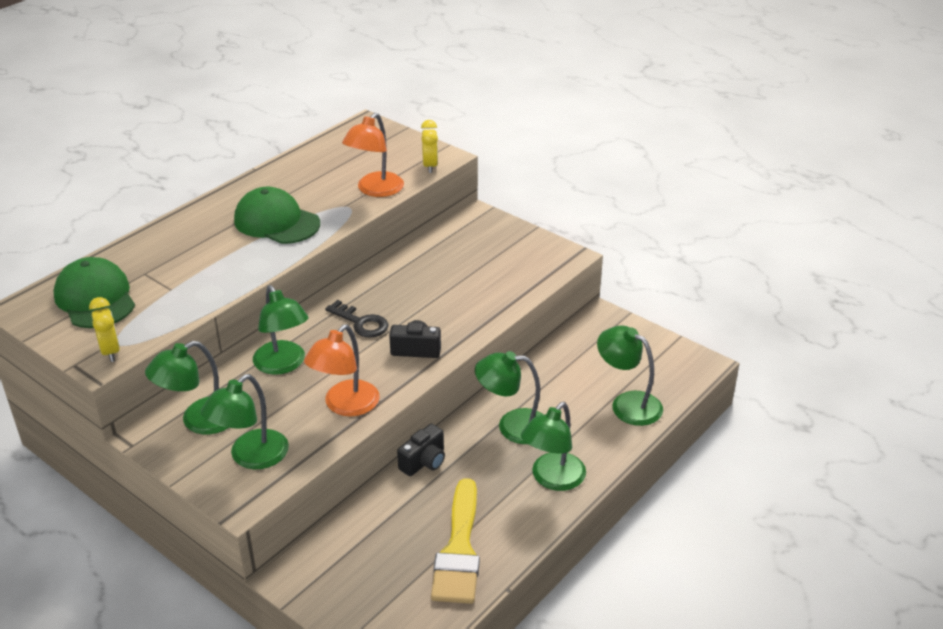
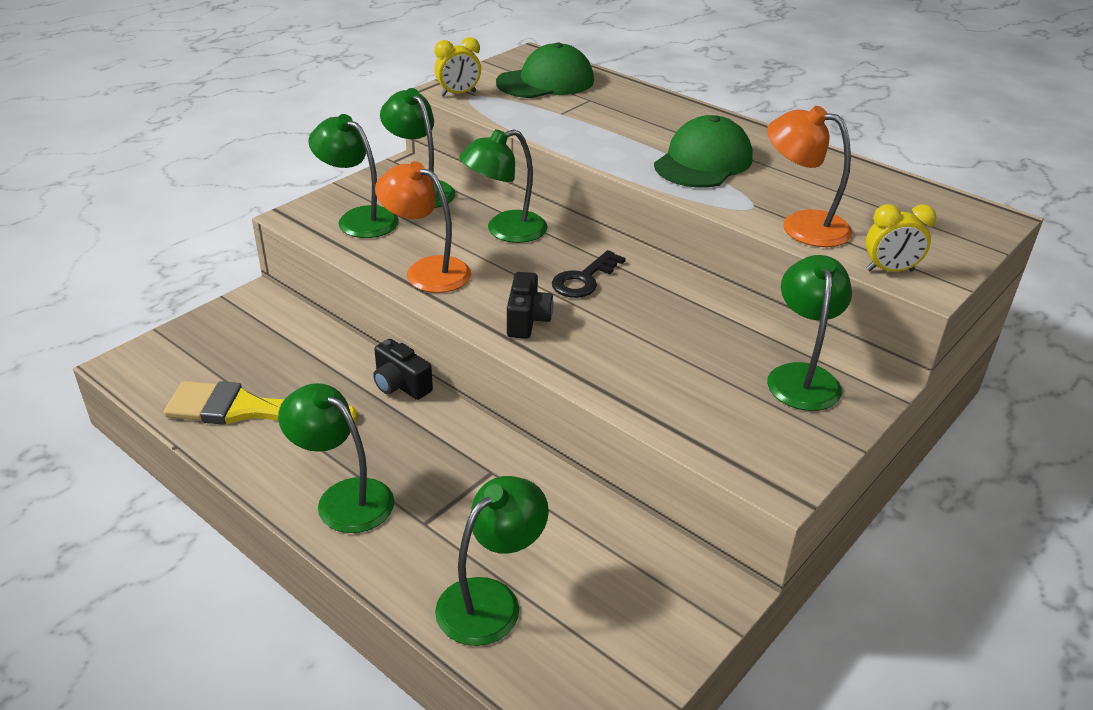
camera: 90 degrees right, 0 degrees up
(512, 426) = (454, 464): green lamp -> green lamp (802, 377)

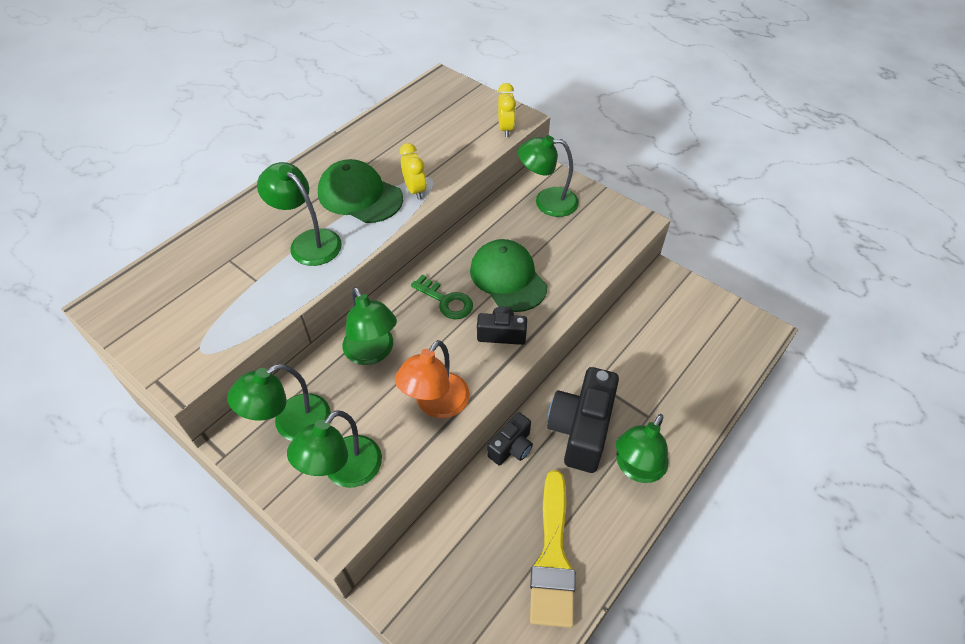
camera: 90 degrees left, 15 degrees up
(415, 449) = (581, 430): none -> black camera
(458, 94) = (194, 362): yellow clock -> yellow clock (415, 190)
(491, 600) = (699, 377): green lamp -> green lamp (308, 242)
(546, 82) = (179, 292): green cap -> green cap (508, 278)
(584, 279) = (446, 301): black key -> green key
(801, 225) = (454, 157): orange lamp -> none

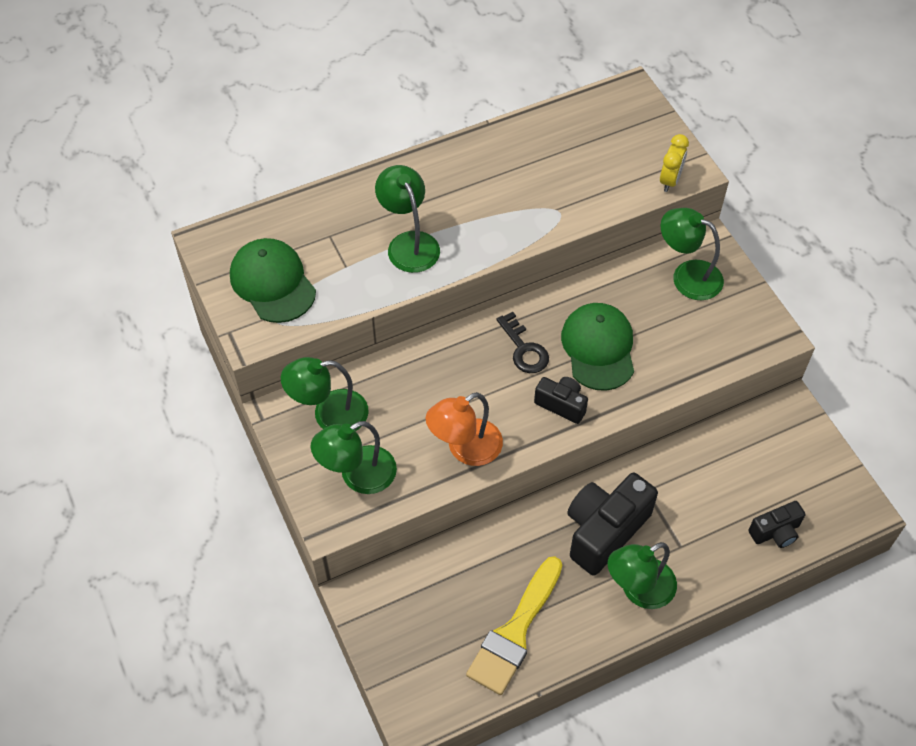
camera: 25 degrees right, 5 degrees up
(360, 196) = (479, 209): green cap -> green cap (272, 283)
(372, 353) = (429, 375): green lamp -> none
(415, 190) = (537, 222): yellow clock -> none
(446, 301) = (524, 349): green key -> black key
(511, 447) = (527, 519): black camera -> black camera (775, 532)

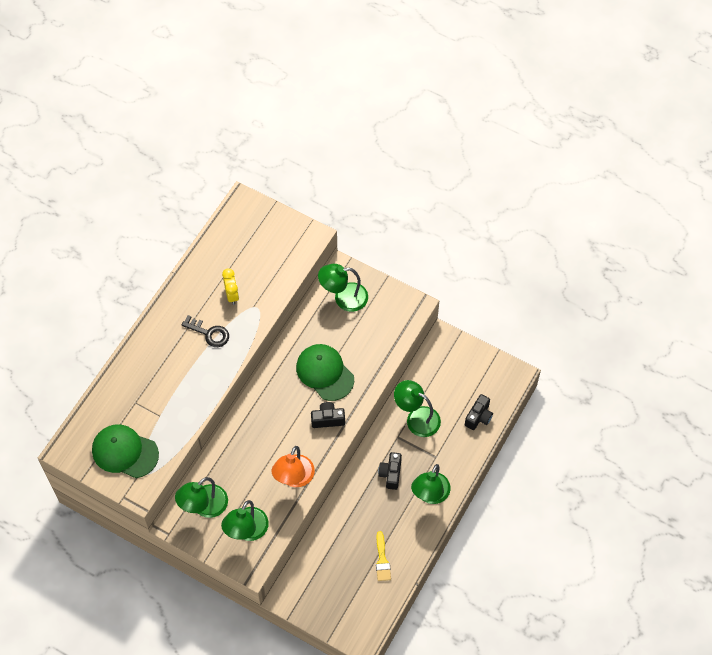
camera: 35 degrees left, 5 degrees up
(409, 243) = (185, 379): green lamp -> green lamp (416, 418)
(515, 632) = (382, 560): yellow brush -> yellow brush, size x0.53
(524, 349) = (284, 399): black key -> black key (209, 333)
(604, 531) = (390, 474): black camera -> black camera, size x0.54
(670, 180) = (304, 249): yellow clock -> yellow clock (232, 295)

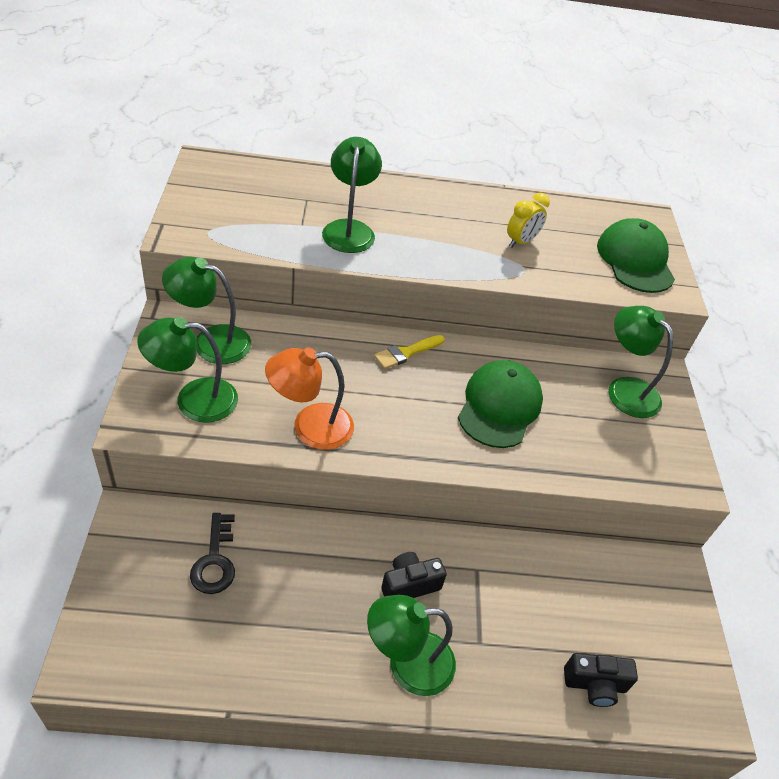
camera: 55 degrees right, 15 degrees down
(125, 452) = (230, 208): green cap -> green cap (635, 260)
(209, 333) = (451, 236): black key -> black key (215, 560)
(327, 419) = (430, 435): black camera -> none
(382, 560) = (250, 634): yellow brush -> yellow brush (406, 353)
(416, 418) = (525, 584): green lamp -> green lamp (349, 229)

